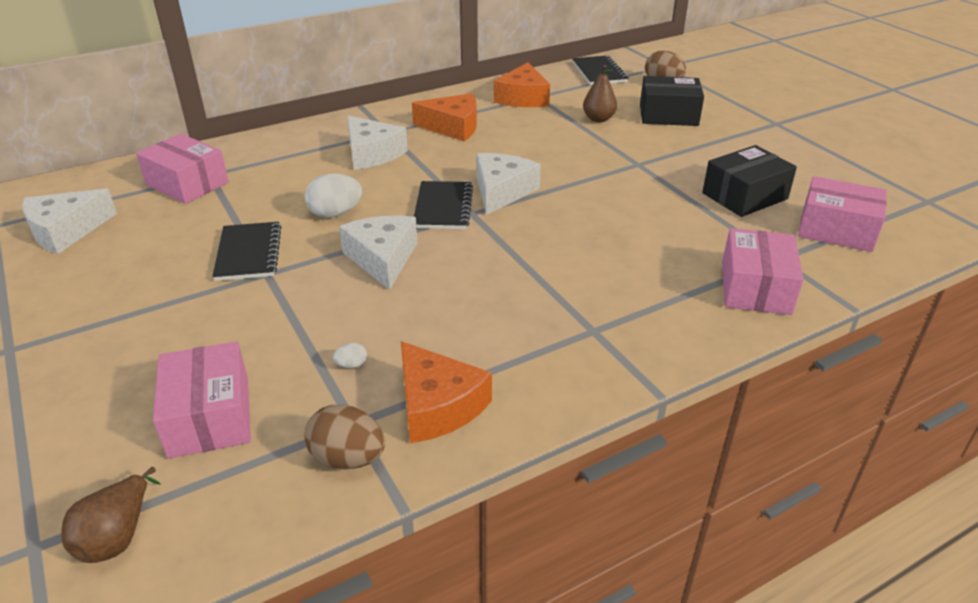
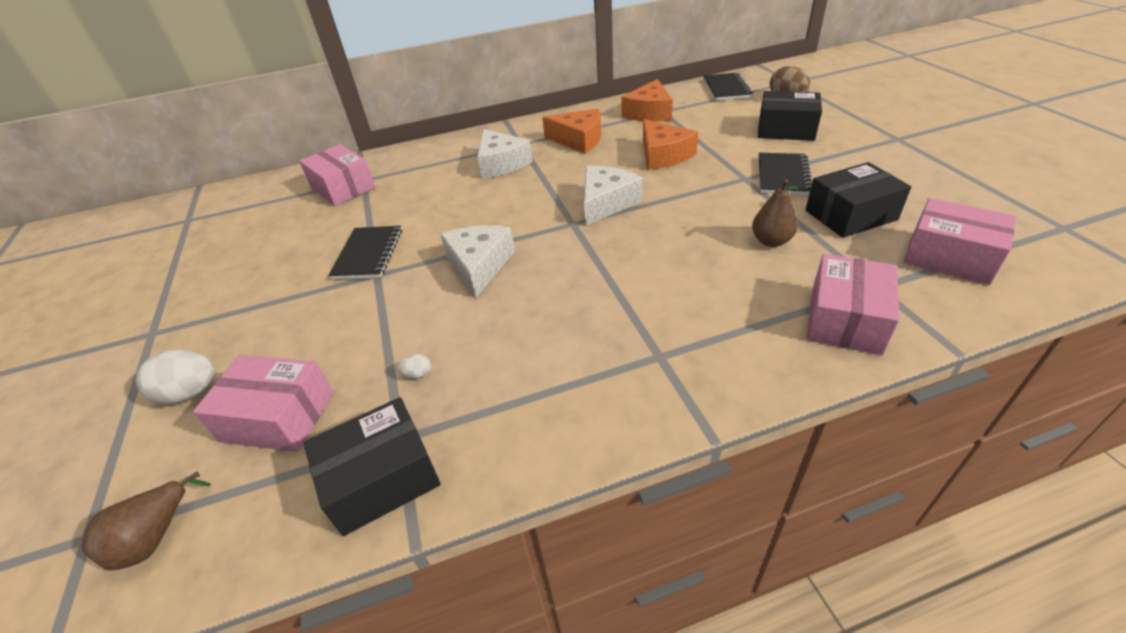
camera: 15 degrees right, 5 degrees up
(66, 231) = (236, 227): white cheese -> none
(210, 416) = (278, 416): pink box -> pink box turned 75 degrees counterclockwise
(335, 213) = (452, 219): white egg -> white egg (190, 393)
(348, 458) = (381, 478): brown egg -> black box
(437, 405) = (483, 427): orange cheese -> orange cheese (663, 155)
(443, 207) = (548, 217): black notebook -> black notebook (783, 176)
(598, 119) = (715, 133): brown pear -> brown pear (771, 241)

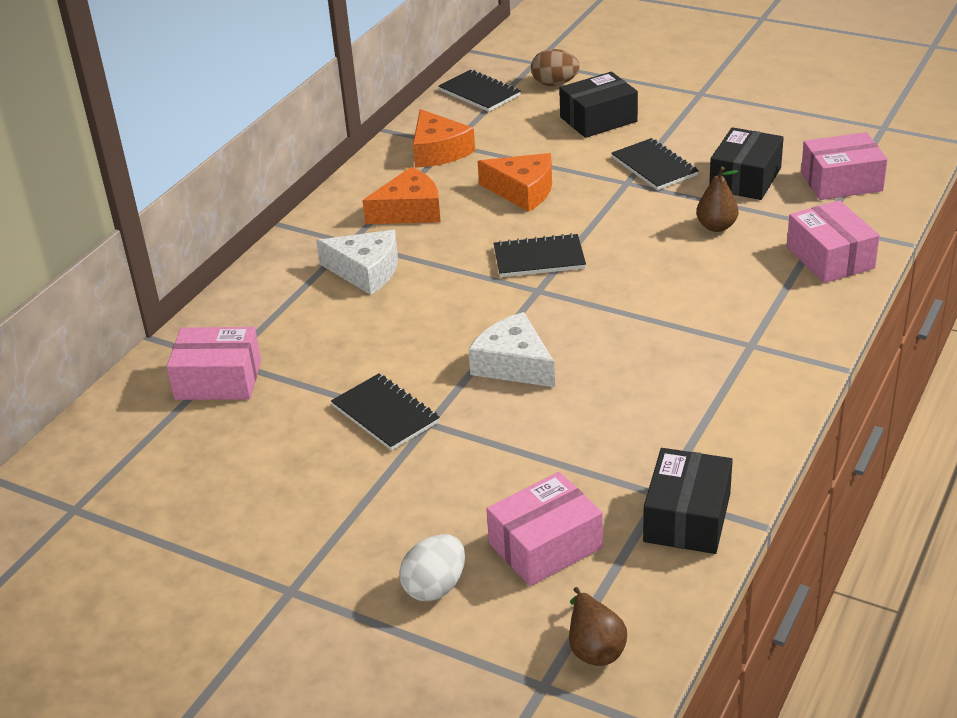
camera: 45 degrees left, 5 degrees down
(418, 374) = (603, 457): white egg -> none
(606, 202) = (539, 258): white cheese -> black notebook

